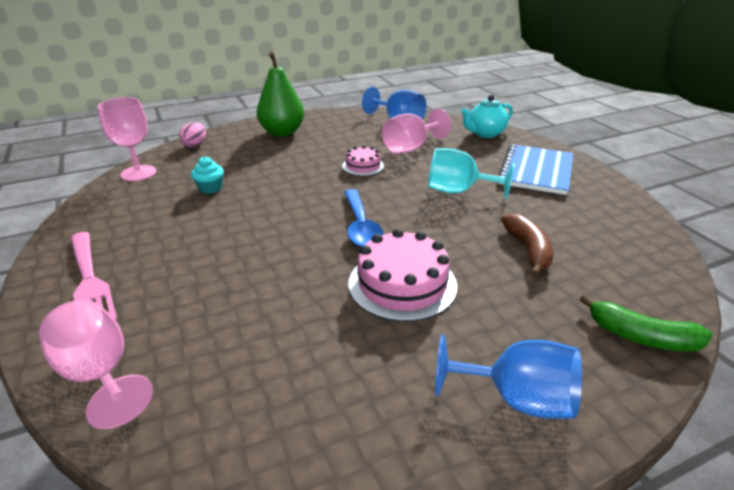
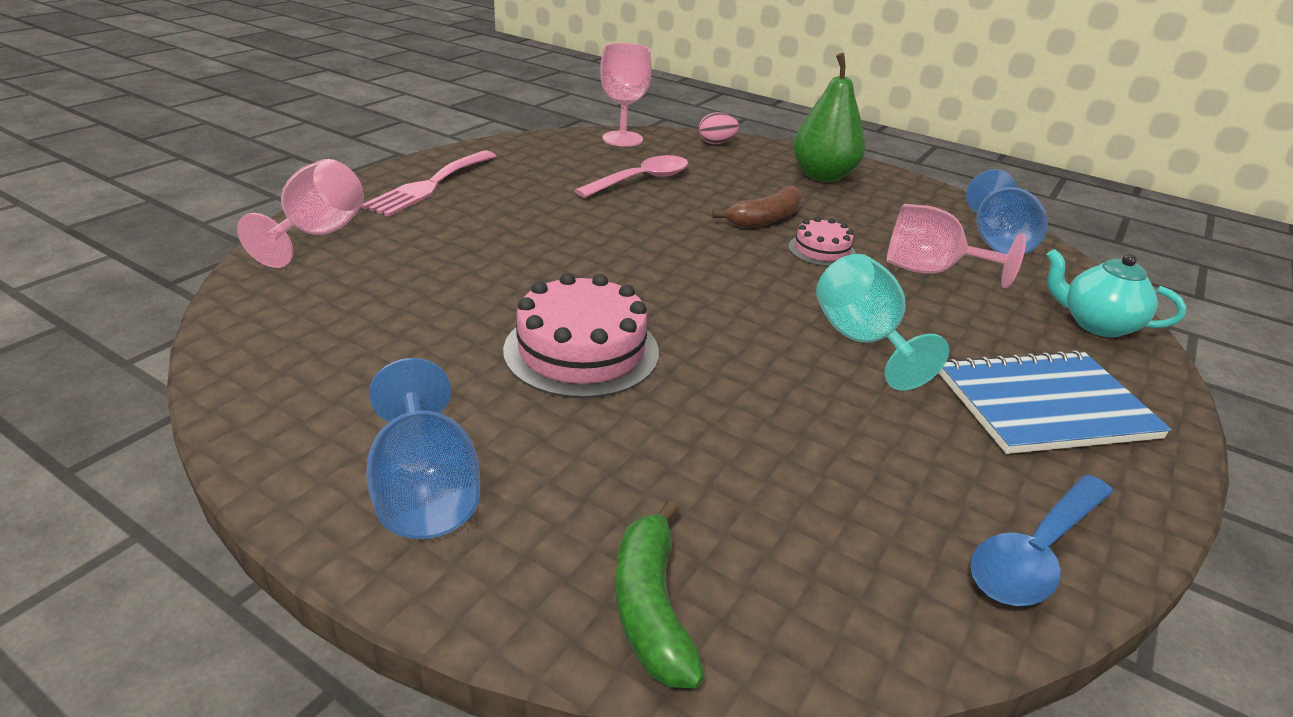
camera: 55 degrees right, 0 degrees up
(210, 188) = (641, 180): turquoise cupcake -> pink spoon
(361, 226) = (674, 289): blue spoon -> blue spoon (1035, 553)
(528, 250) = (774, 441): brown banana -> brown banana (765, 219)

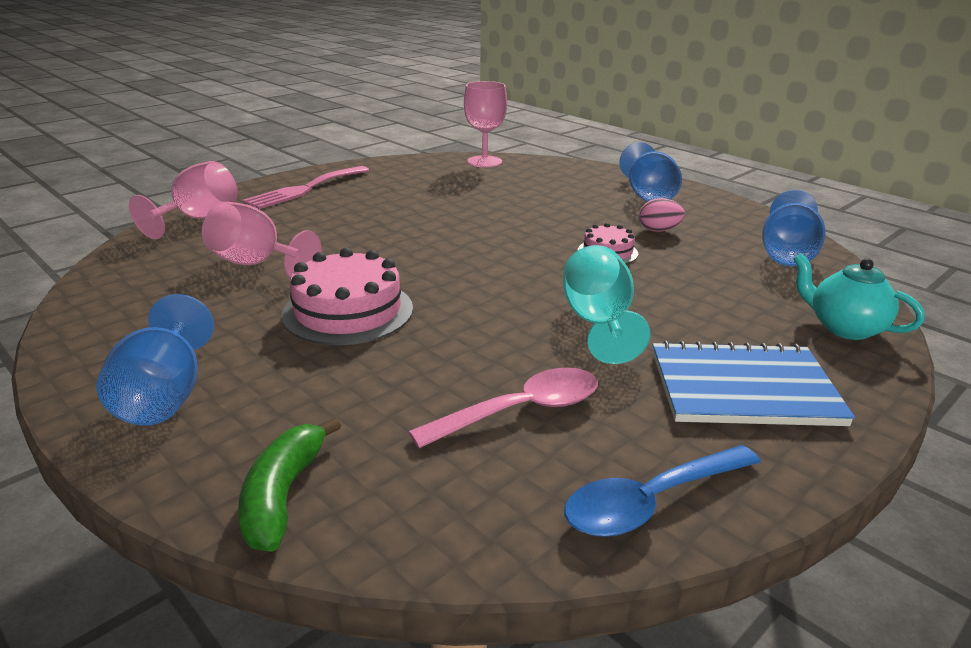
camera: 15 degrees right, 5 degrees down
(641, 180) = (480, 192): pink spoon -> pink spoon (521, 411)
(716, 143) = (566, 167): pink egg -> pink egg (659, 230)
(765, 219) = (571, 226): brown banana -> none
(823, 176) = (648, 195): green pear -> blue goblet
(930, 271) = (701, 274): pink goblet -> pink goblet (256, 264)

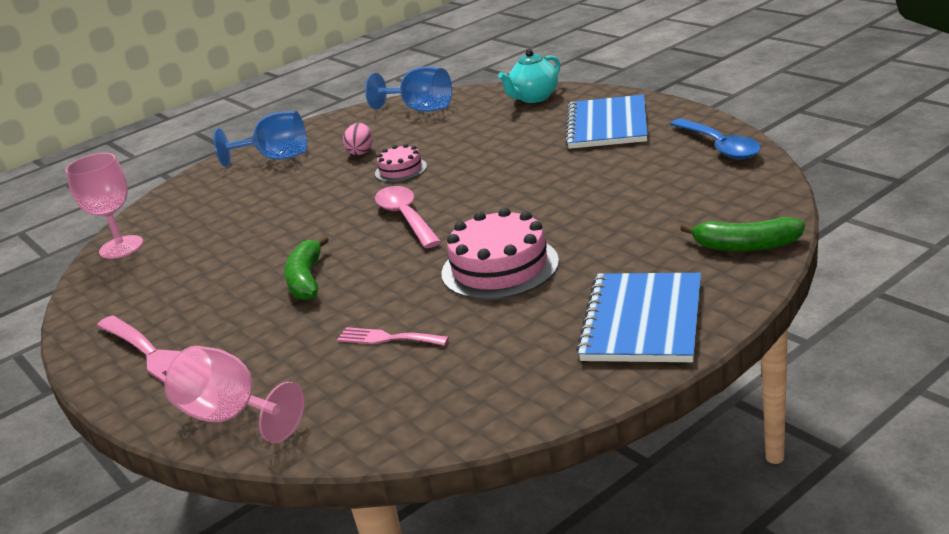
camera: 80 degrees left, 0 degrees up
(165, 396) = (642, 321): blue goblet -> blue notebook
(256, 264) = (387, 338): pink goblet -> pink fork
(385, 226) = (307, 280): none -> green banana
(521, 411) = (641, 184): pink spoon -> pink spoon (406, 217)
(598, 323) = (525, 168): turquoise goblet -> none

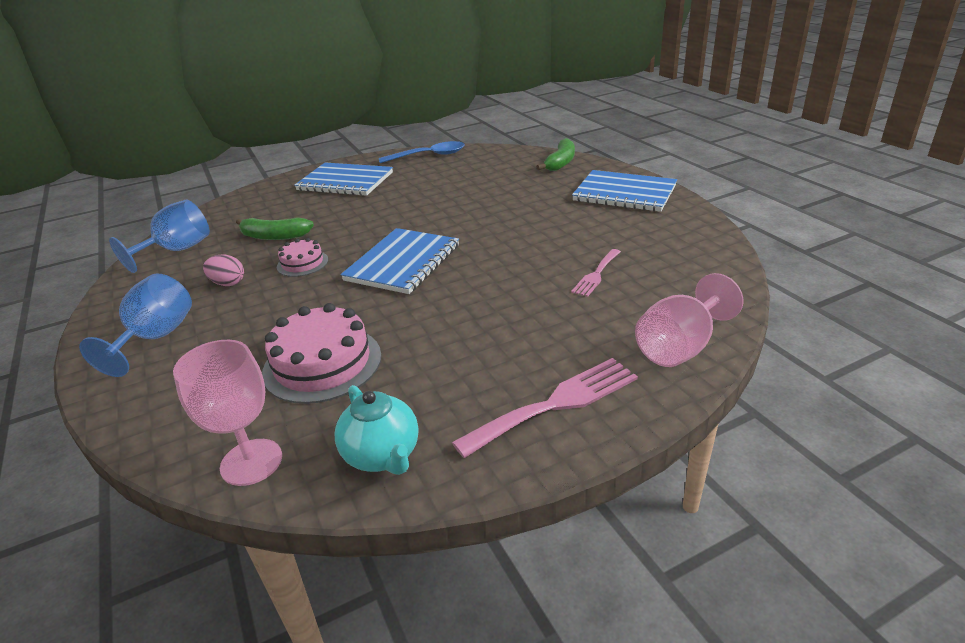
camera: 80 degrees left, 5 degrees up
(307, 280) = (471, 312): green banana -> green banana (274, 236)
(406, 217) = (403, 263): pink spoon -> blue notebook
(500, 267) = (524, 229): pink cake -> pink cake (322, 363)
(534, 98) = (248, 202): turquoise teapot -> turquoise teapot (383, 456)

